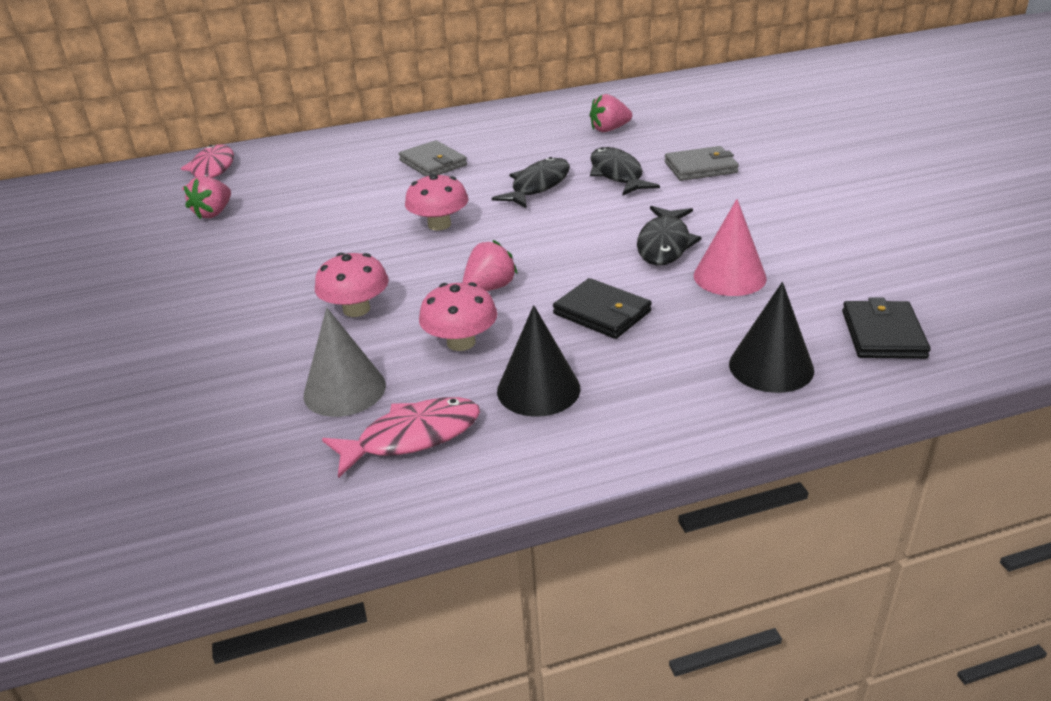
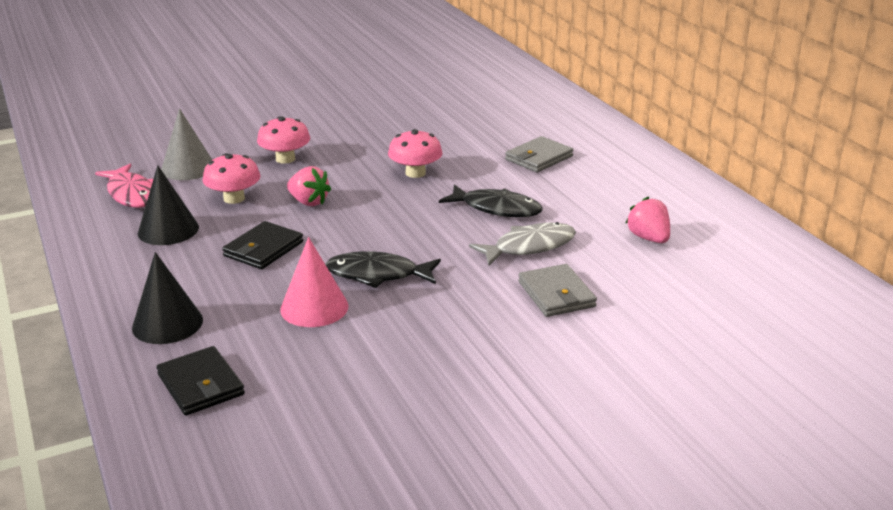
camera: 80 degrees right, 5 degrees down
(212, 171) = (506, 80): pink fish -> none
(213, 213) = (432, 93): pink strawberry -> none
(617, 174) = (529, 247): black fish -> grey fish
(883, 334) = (201, 385): black wallet -> black wallet turned 60 degrees clockwise

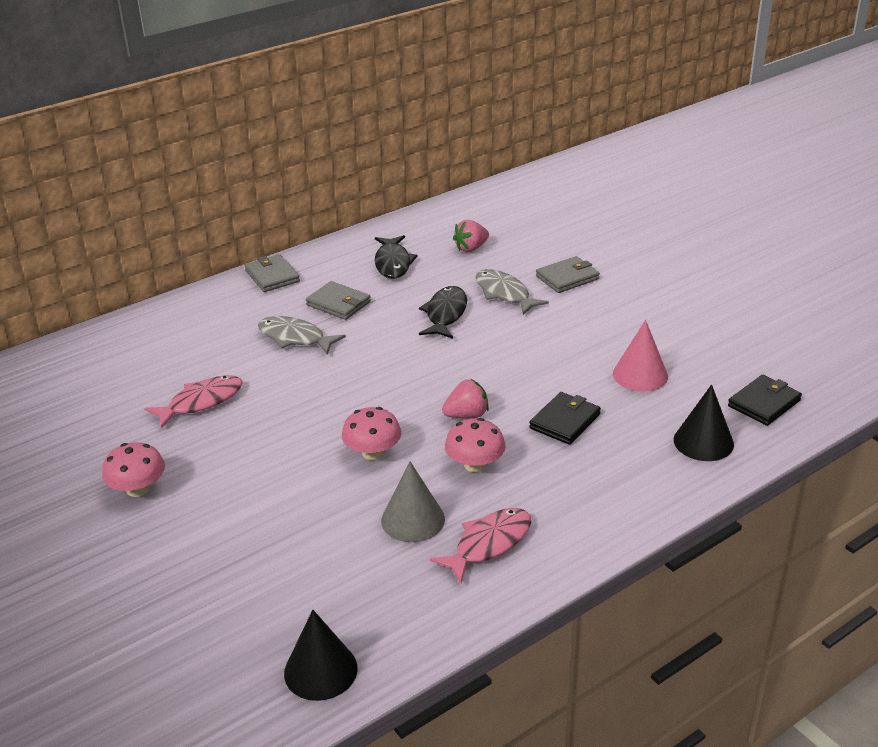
camera: 100 degrees left, 5 degrees up
(168, 230) = (555, 490): black cone -> black cone (320, 670)
(263, 249) = (565, 421): black wallet -> black wallet turned 75 degrees counterclockwise
(308, 202) = (467, 415): pink strawberry -> pink strawberry turned 45 degrees clockwise
(377, 275) = (578, 354): black fish -> black fish (393, 263)
(401, 102) = (201, 402): none -> pink fish
(415, 173) = (387, 364): pink mushroom -> pink mushroom (138, 489)
(482, 137) = (295, 338): none -> grey fish
(604, 131) = (272, 276): none -> grey wallet

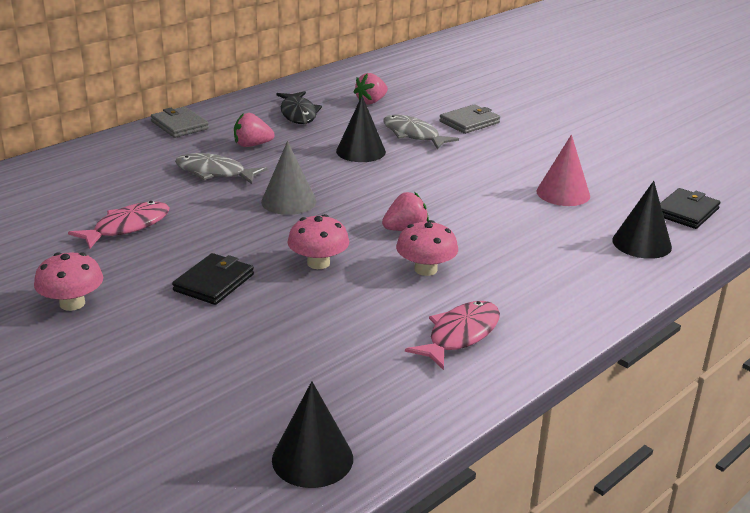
camera: 10 degrees left, 5 degrees down
(338, 303) = (252, 145): grey wallet -> pink strawberry
(413, 519) = (375, 318): grey cone -> grey cone (288, 201)
(445, 314) = (360, 151): black fish -> black cone
(565, 421) = (503, 231): black wallet -> black wallet (214, 282)

